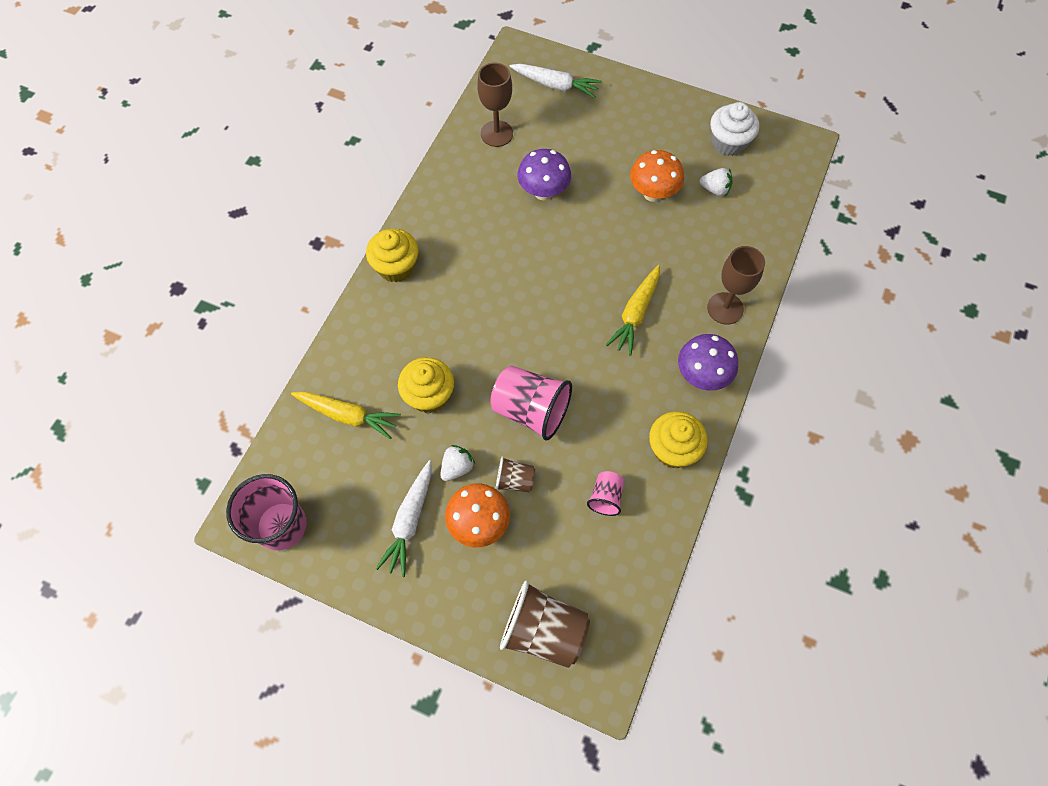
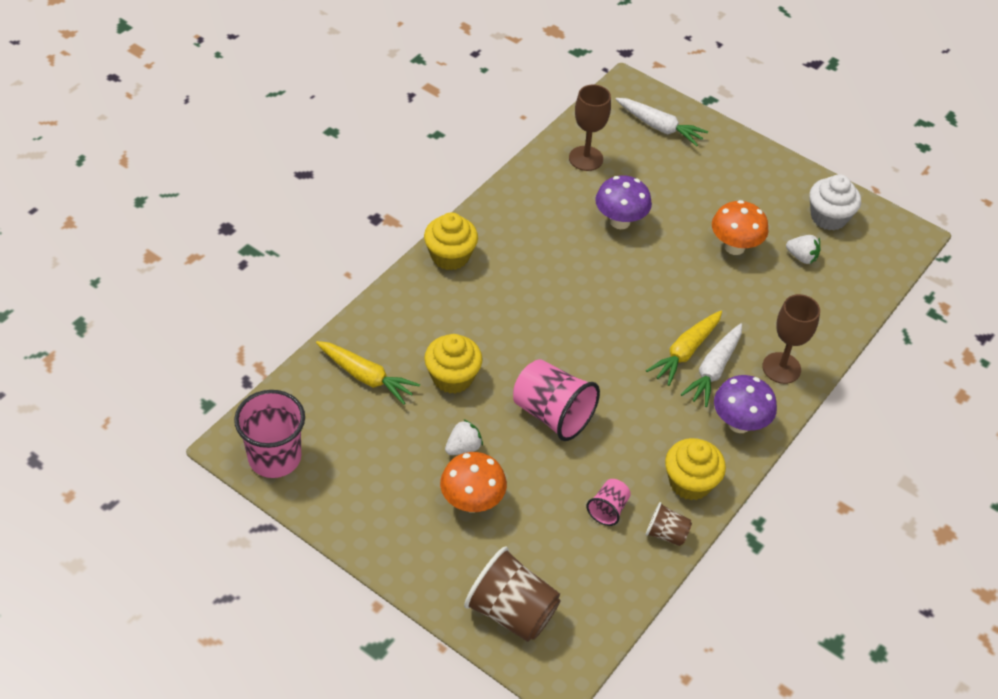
camera: 10 degrees right, 15 degrees down
(409, 521) = (403, 483): white carrot -> white carrot (713, 370)
(514, 480) = (518, 472): brown cup -> brown cup (666, 534)

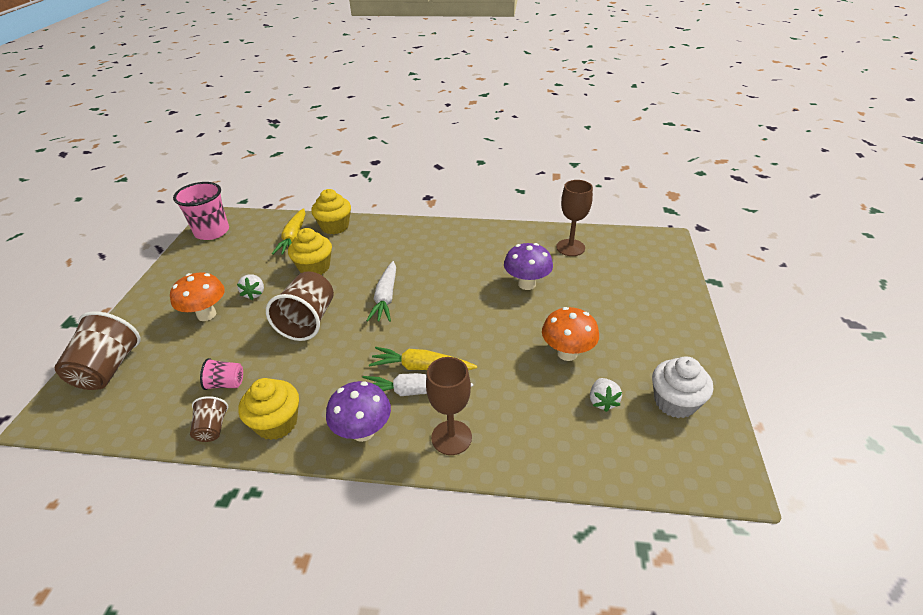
camera: 65 degrees right, 10 degrees down
(450, 256) = (420, 230): yellow cupcake -> yellow cupcake (335, 226)
(463, 447) = (254, 294): white strawberry -> white strawberry turned 60 degrees clockwise
(552, 414) = (308, 321): pink cup -> brown cup
(659, 127) = (647, 267): white carrot -> white carrot (386, 298)

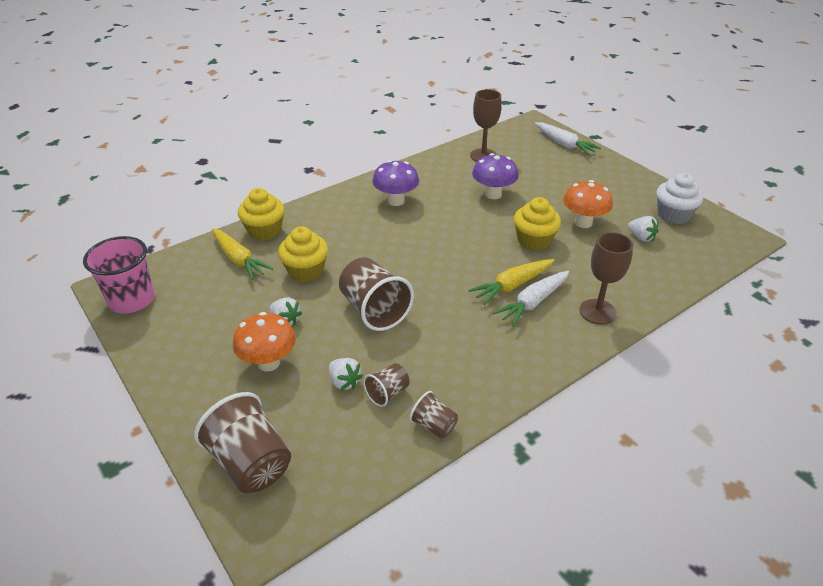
camera: 45 degrees left, 0 degrees up
(219, 357) = (344, 382): none -> white strawberry
(226, 384) = (387, 393): pink cup -> brown cup
(276, 423) = (475, 386): yellow cupcake -> yellow cupcake (534, 240)
(363, 431) = (541, 347): purple mushroom -> purple mushroom (396, 201)
(386, 298) = (408, 258): white carrot -> white carrot (564, 144)

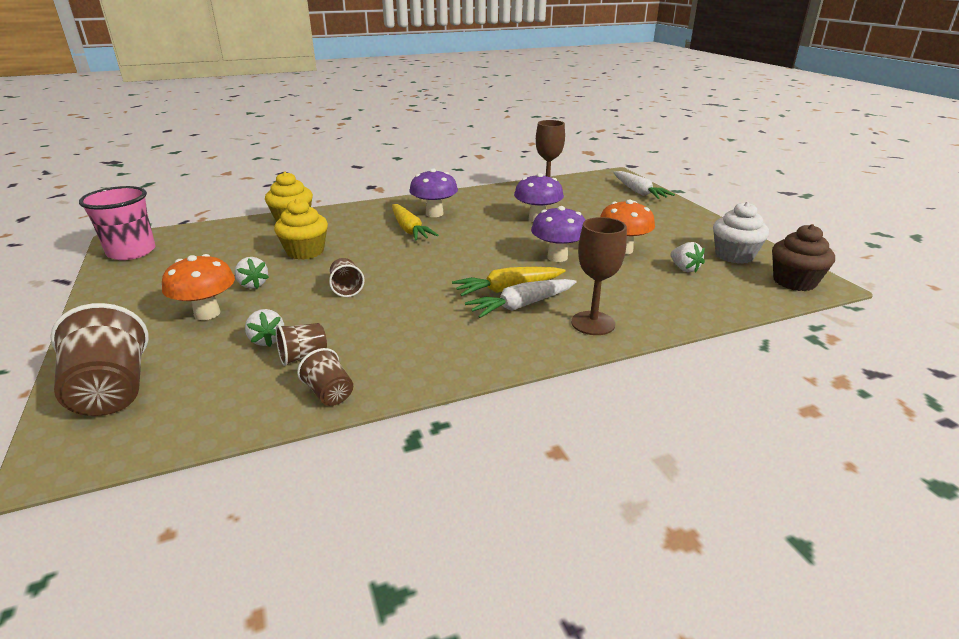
camera: 15 degrees right, 10 degrees down
(239, 259) = (251, 236): yellow carrot -> yellow carrot (409, 230)
(374, 310) = (346, 289): brown cup -> brown cup, size x0.52
(534, 240) = (557, 257): yellow cupcake -> purple mushroom
(728, 238) = (794, 281): none -> brown cupcake

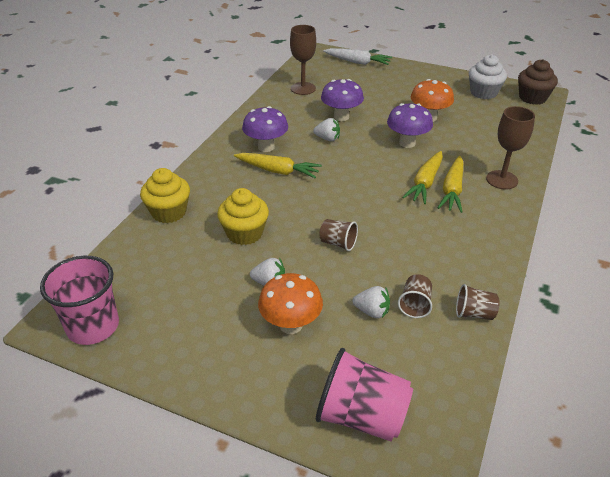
camera: 45 degrees left, 10 degrees up
(112, 391) = (361, 416): brown cup -> pink cup
(521, 305) = (452, 190): white carrot -> yellow carrot
(684, 269) = (478, 115): white strawberry -> white strawberry (327, 139)

